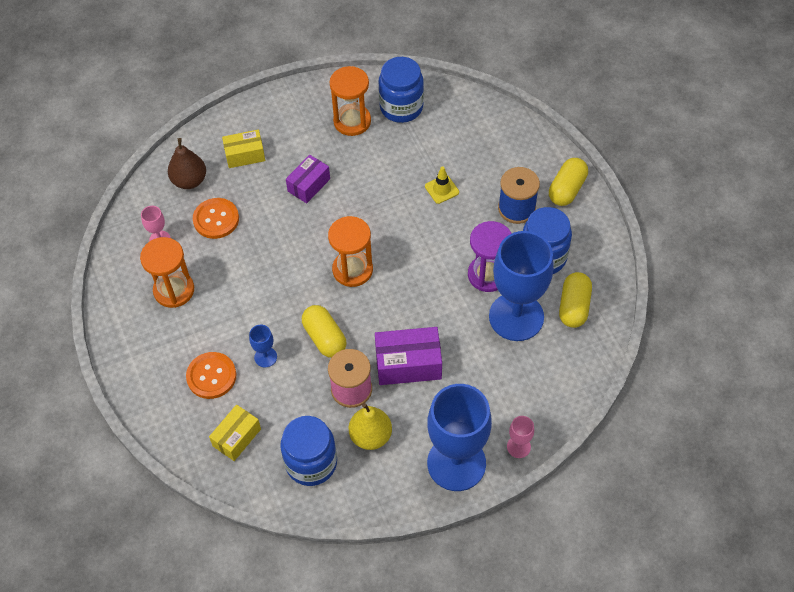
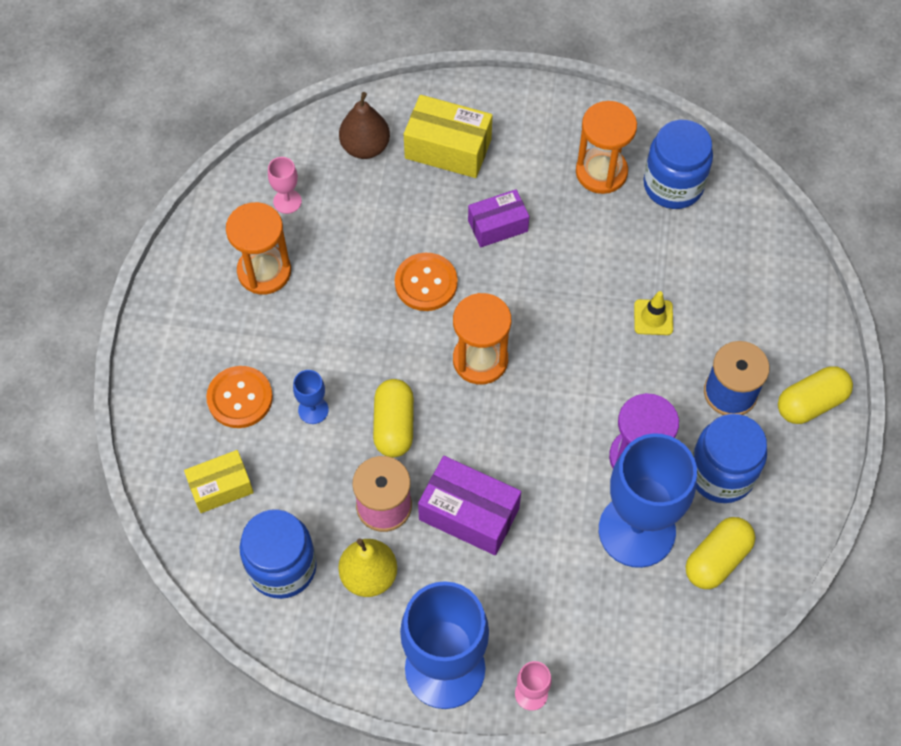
camera: 30 degrees right, 5 degrees up
(216, 219) = (365, 211): orange button -> orange button (426, 283)
(245, 155) = (448, 149): yellow box -> yellow box, size x1.51

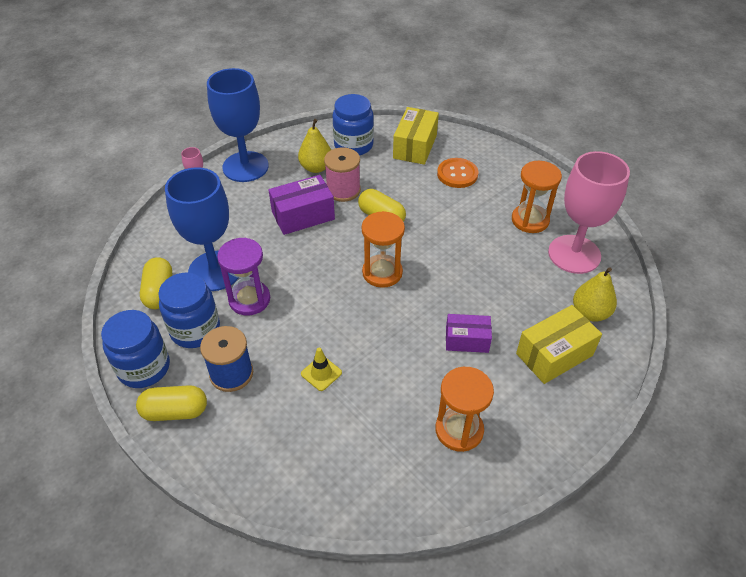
camera: 130 degrees right, 15 degrees down
(221, 487) = (415, 146): yellow box -> yellow box, size x1.51
(287, 201) = (574, 254): pink goblet -> pink goblet, size x2.45
(313, 410) = (423, 194): blue goblet -> none
(365, 147) = (590, 313): brown pear -> yellow pear
(426, 283) = (457, 280): orange button -> none
(498, 226) = (467, 340): purple box -> purple box turned 75 degrees clockwise
(673, 185) = (407, 468): blue jar -> blue jar (144, 368)
(811, 403) = (175, 411): yellow capsule -> yellow capsule turned 75 degrees clockwise

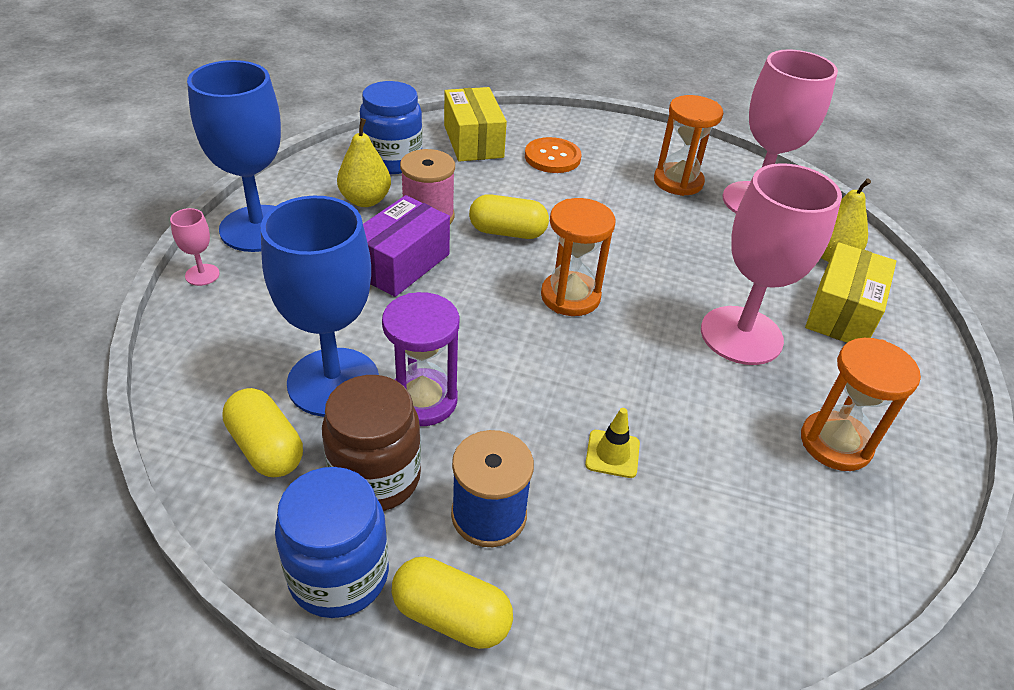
camera: 35 degrees left, 5 degrees down
(175, 411) = (451, 616): yellow capsule -> yellow capsule turned 60 degrees clockwise
(195, 330) = (375, 478): blue jar -> brown jar
(467, 340) = (741, 335): purple box -> pink goblet

